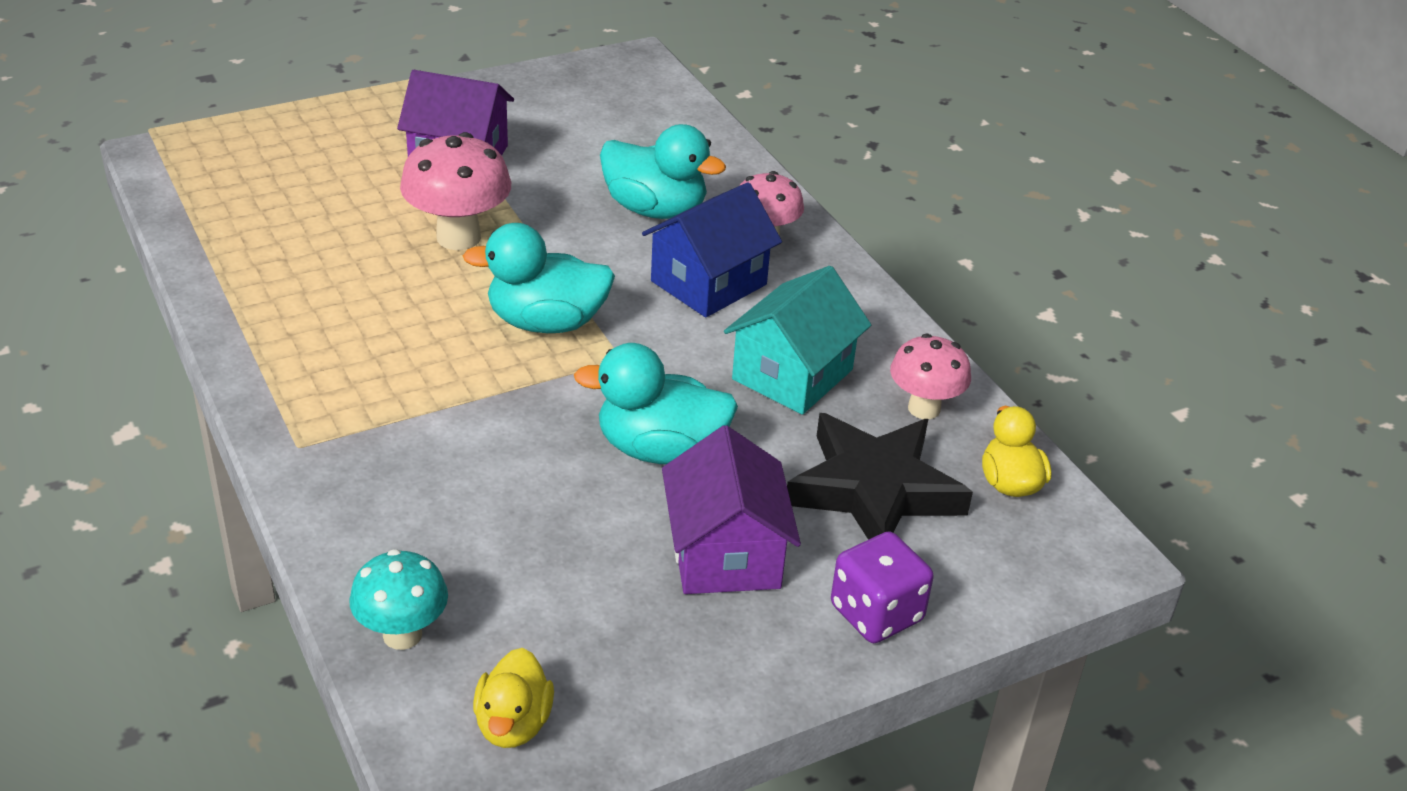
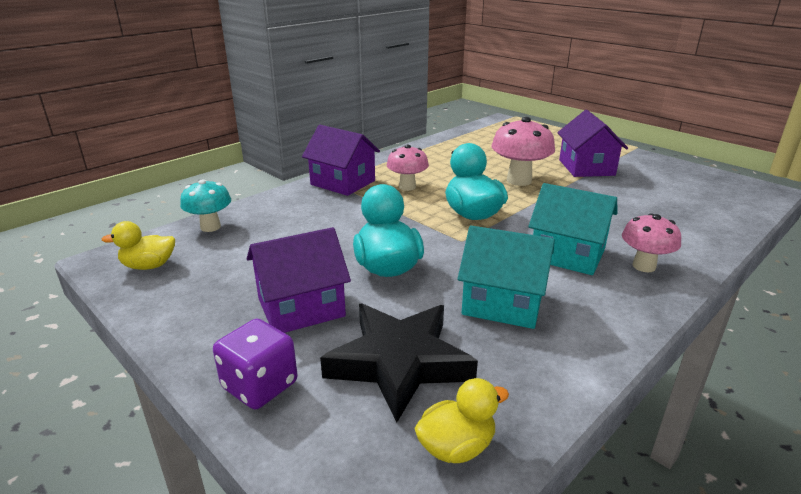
camera: 75 degrees right, 10 degrees down
(318, 431) = (343, 182): none -> purple house
(655, 209) = (619, 224): turquoise duck -> none
(708, 283) = (567, 254): blue house -> turquoise house
(924, 408) = (519, 375): pink mushroom -> pink mushroom (407, 187)

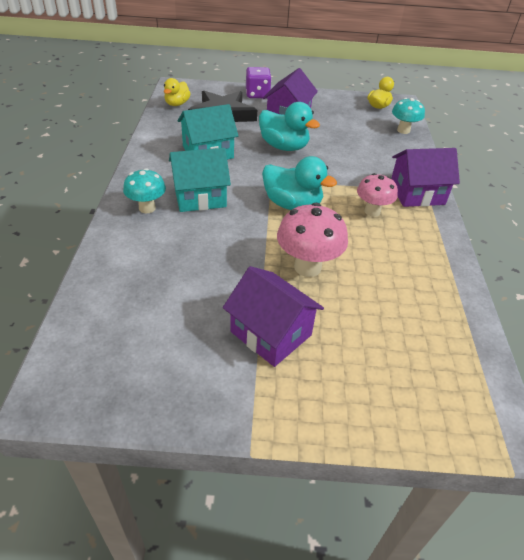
camera: 135 degrees right, 15 degrees up
(644, 266) = (147, 208): pink mushroom -> turquoise mushroom

